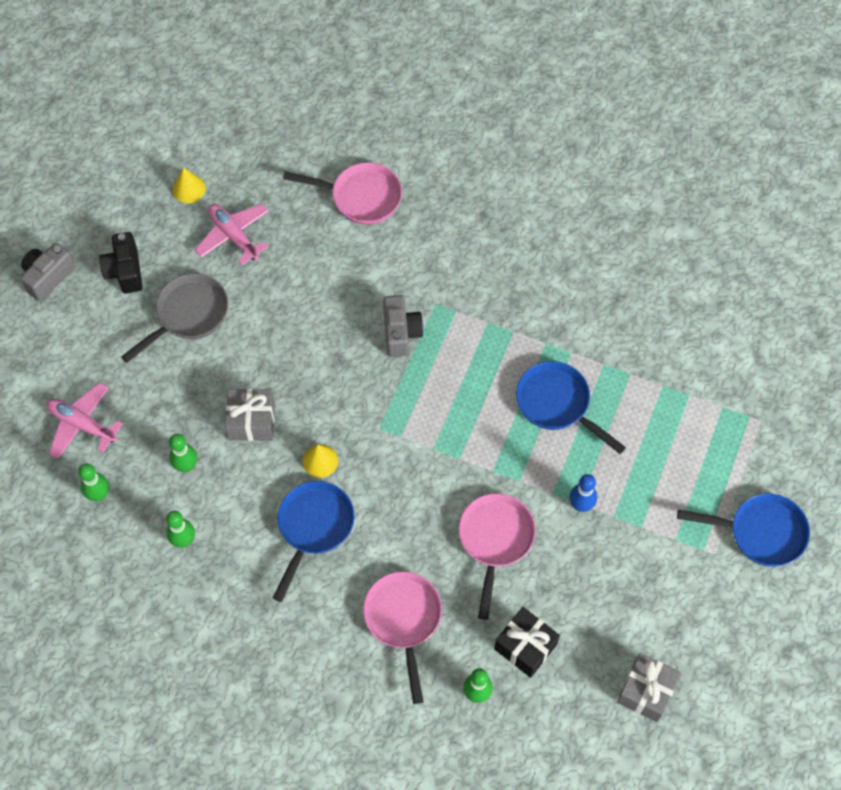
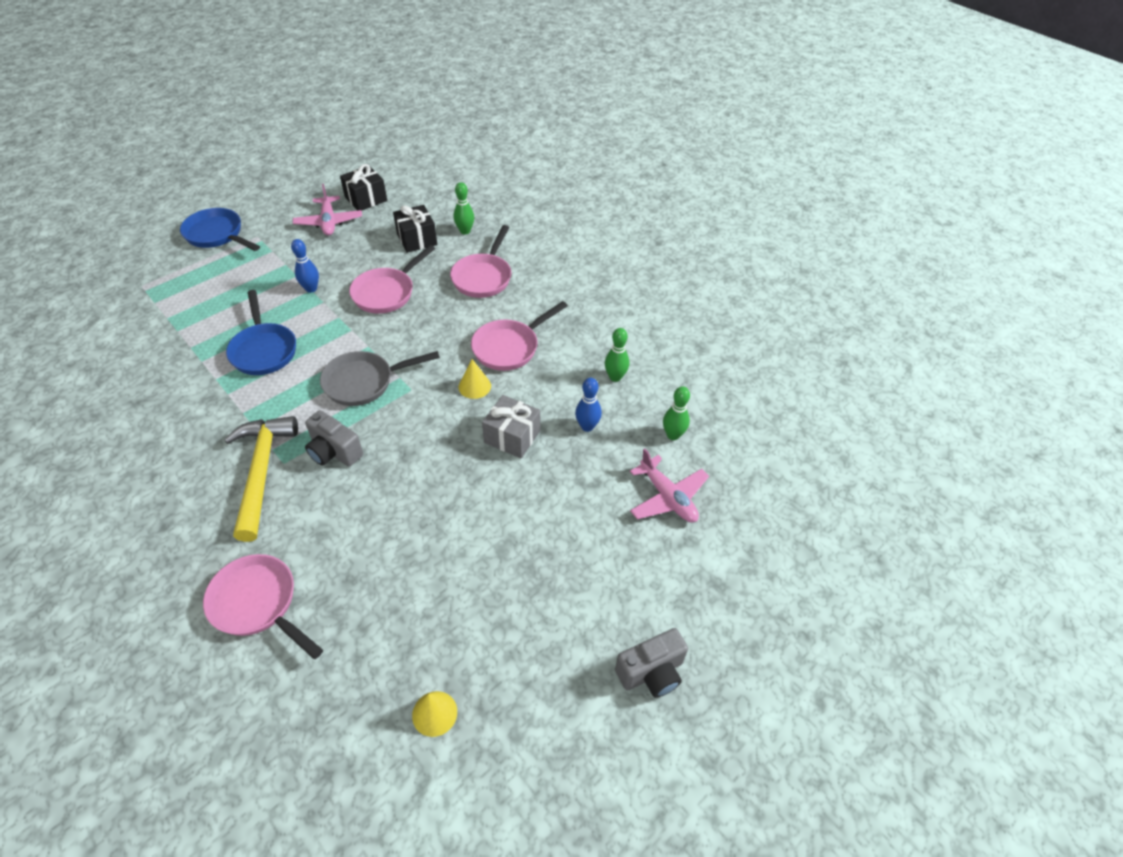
camera: 155 degrees left, 15 degrees down
(125, 271) = (560, 638): black camera -> none
(186, 465) = (587, 426): green bowling pin -> blue bowling pin
(188, 315) = (517, 556): grey pan -> grey pan (364, 382)
(234, 236) = (420, 624): pink plane -> pink plane (329, 222)
(313, 527) = (509, 347): blue pan -> pink pan
(401, 333) = (334, 452): grey camera -> grey camera turned 75 degrees counterclockwise
(446, 288) = (262, 472): none -> yellow hammer
(646, 691) = (366, 199): grey gift -> black gift

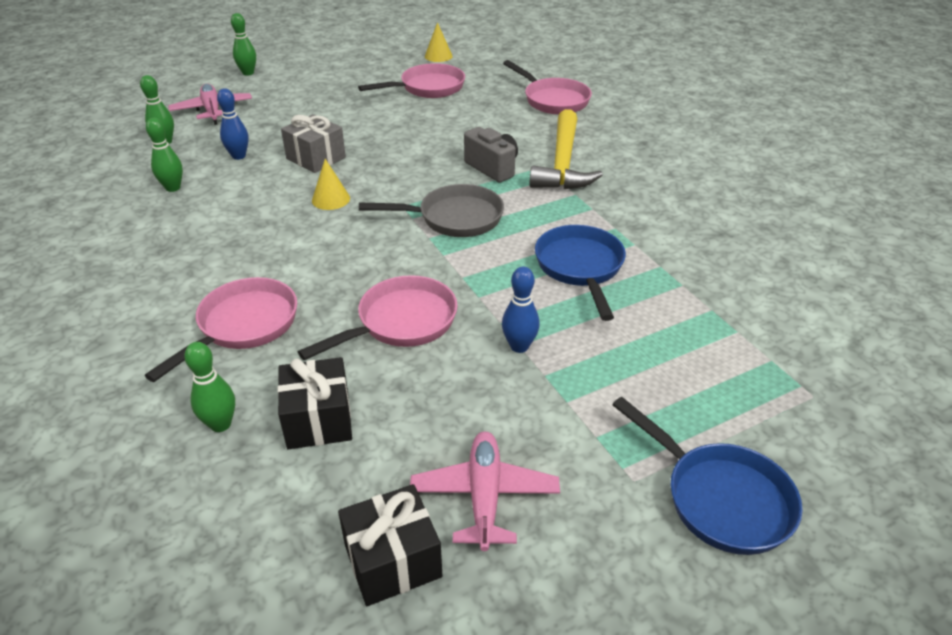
camera: 165 degrees left, 10 degrees down
(509, 347) = (267, 230): pink pan -> pink pan (428, 88)
(651, 672) = (299, 54): grey camera -> none
(686, 594) = (248, 73): none -> green bowling pin

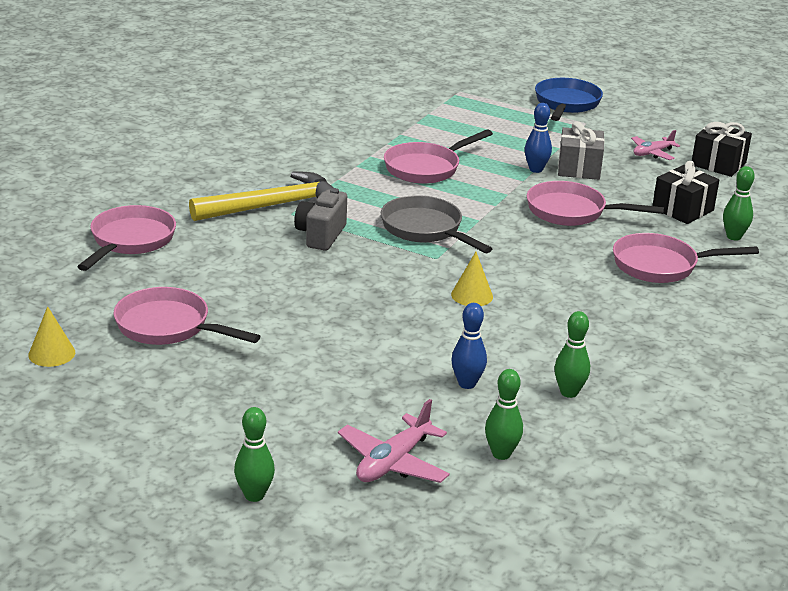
camera: 125 degrees left, 10 degrees down
(316, 158) = (413, 334): grey gift -> grey gift (579, 168)
(484, 496) = (652, 153): pink plane -> pink plane, size x0.66
(580, 268) = (426, 168): blue pan -> pink pan

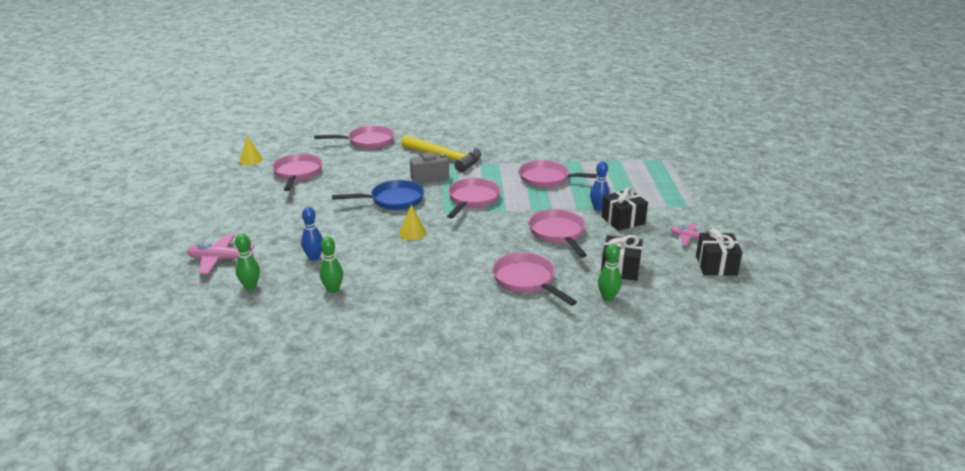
camera: 60 degrees right, 0 degrees up
(254, 495) = (168, 236): green bowling pin -> none
(425, 229) = (472, 200): grey pan -> pink pan
(566, 104) = (712, 192): blue pan -> blue pan (393, 200)
(579, 168) = (623, 220): grey gift -> black gift

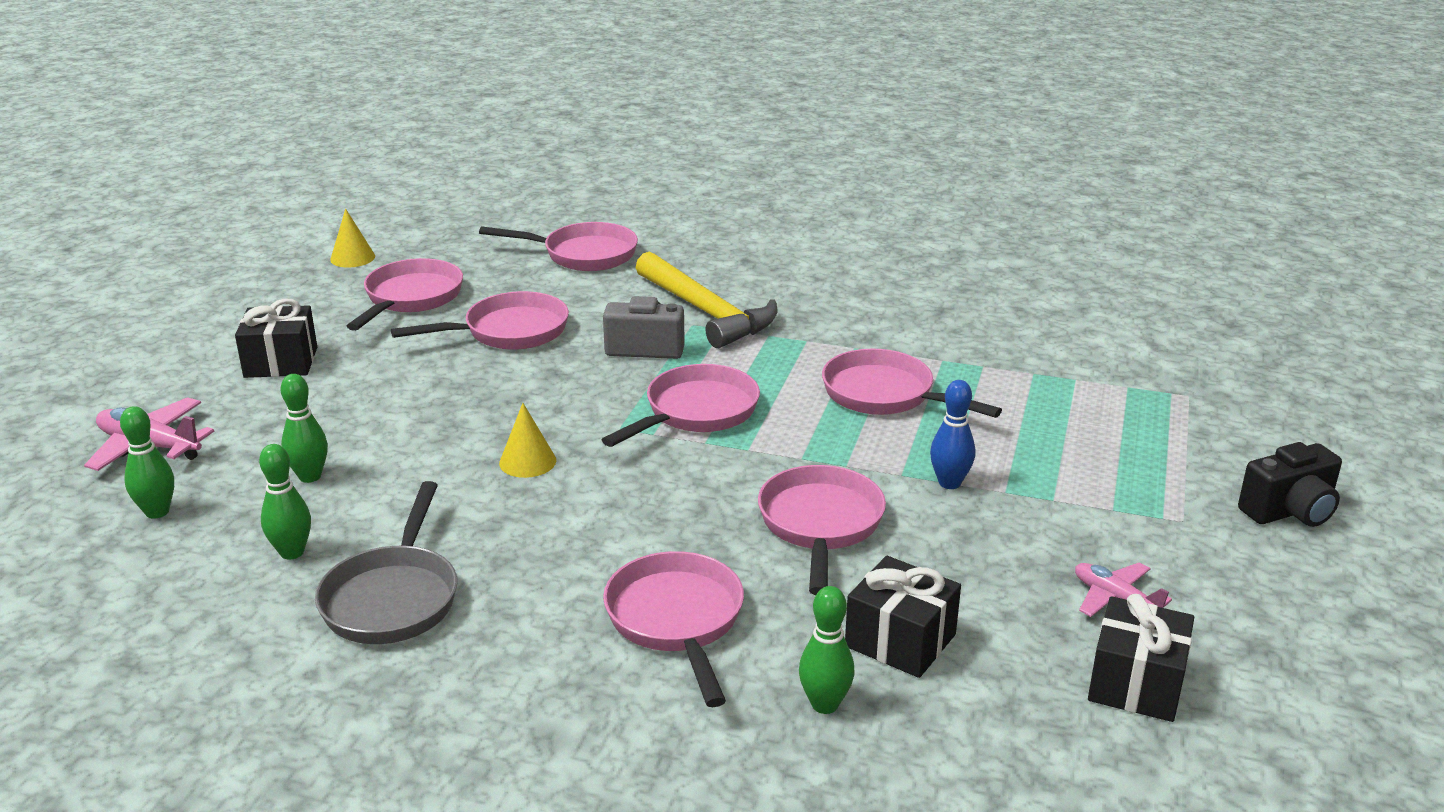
camera: 20 degrees right, 0 degrees up
(314, 257) = (310, 476): blue bowling pin -> green bowling pin
(358, 181) = (508, 332): none -> pink pan
(393, 200) = (541, 384): blue pan -> none
(396, 297) = (393, 597): none -> grey pan
(623, 220) = (986, 523): black gift -> black gift (281, 362)
(731, 195) = (1289, 512): none -> black camera

